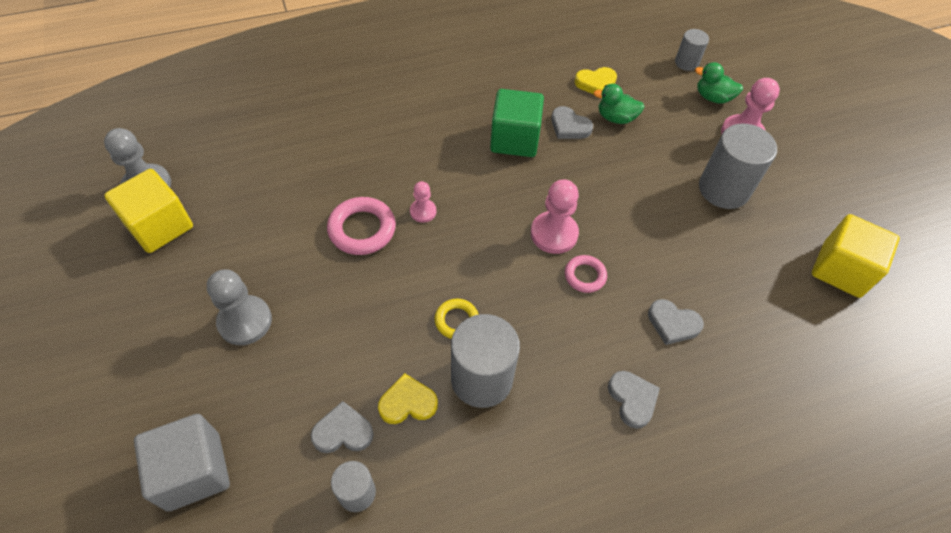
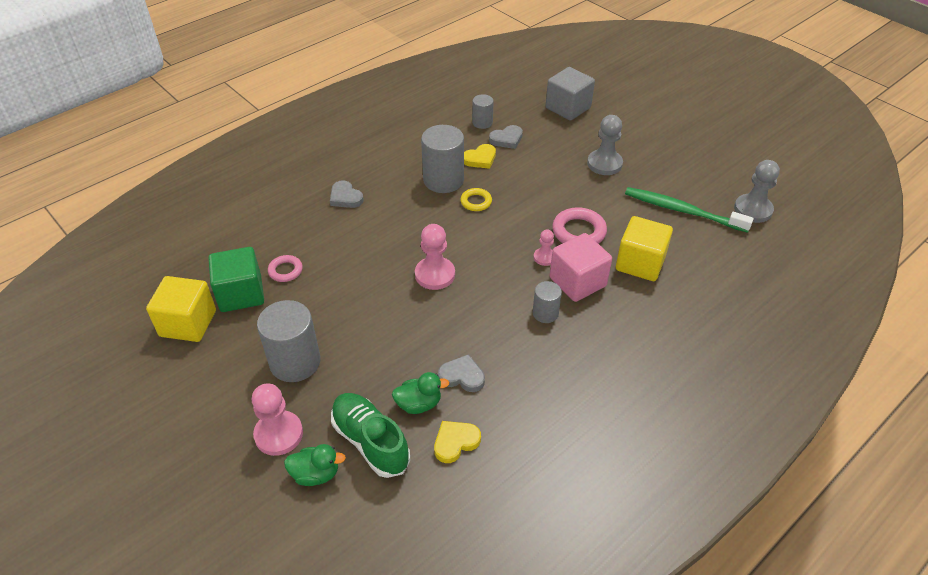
camera: 160 degrees right, 10 degrees down
(160, 226) = (712, 191): yellow cube -> yellow cube (640, 263)
(223, 213) = (682, 210): none -> green toothbrush
(408, 173) = (577, 282): none -> pink cube
(514, 139) = (507, 343): green cube -> green cube (241, 294)
(585, 276) = (399, 254): pink ring -> pink ring (285, 271)
(664, 105) = (370, 441): none -> green shoe
(673, 324) = (326, 244): grey heart -> none
(686, 63) = (355, 520): grey cylinder -> grey cylinder (545, 313)

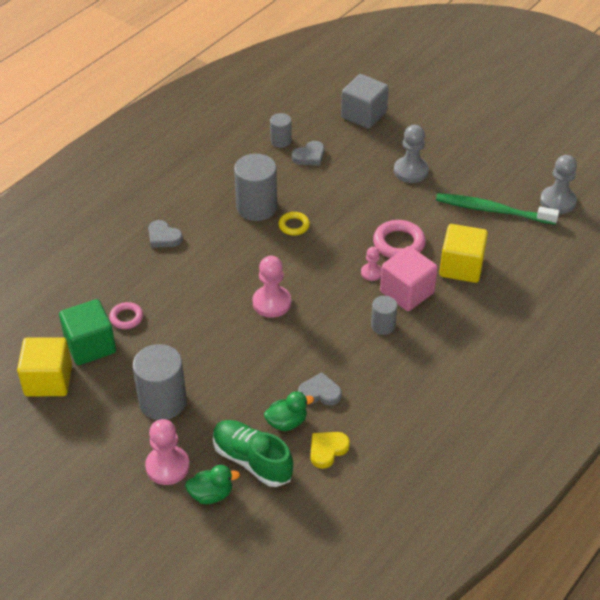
camera: 10 degrees left, 0 degrees up
(480, 159) = (287, 180): yellow heart -> none

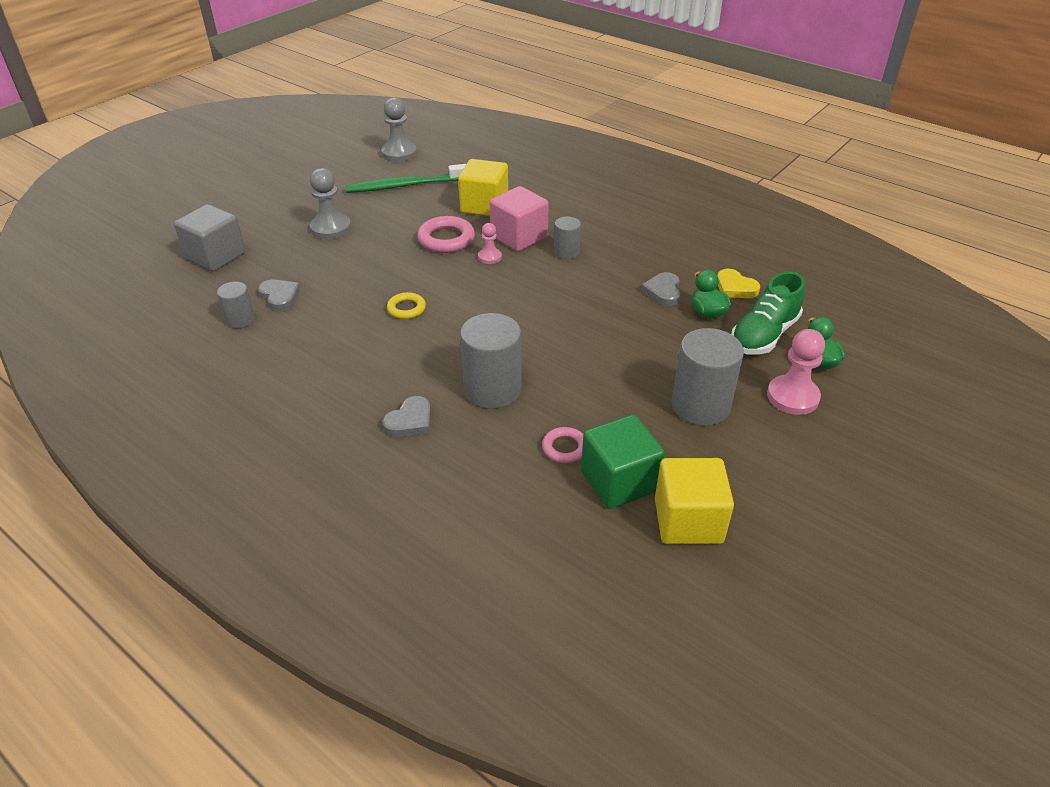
camera: 90 degrees left, 5 degrees down
(256, 207) = (366, 338): grey cylinder -> grey cylinder (492, 389)
(271, 303) = (535, 324): pink pawn -> none
(492, 210) = (405, 185): green toothbrush -> green toothbrush turned 60 degrees clockwise

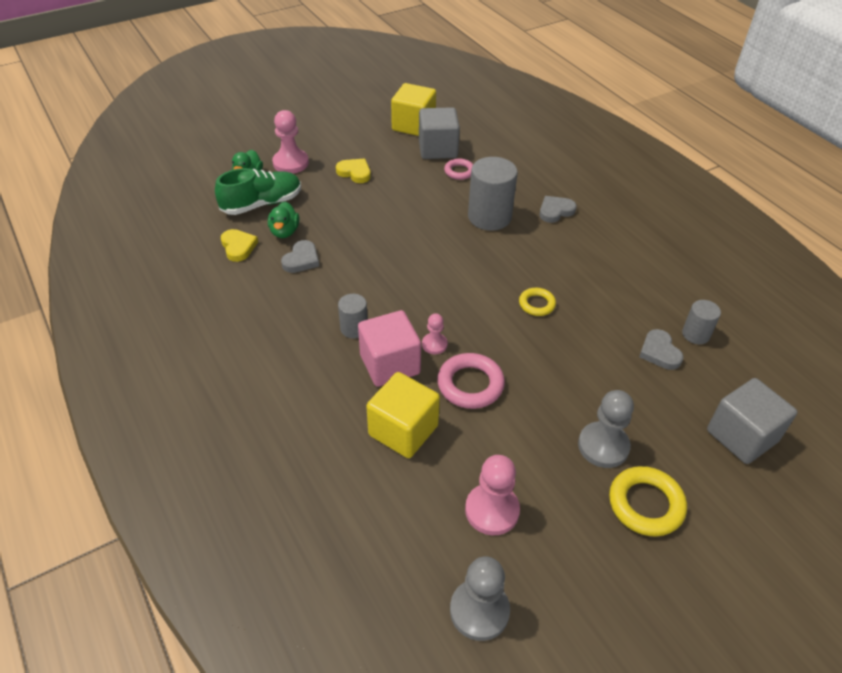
camera: 160 degrees left, 5 degrees up
(299, 208) = (645, 504): none -> yellow ring
(405, 185) = (492, 510): green toothbrush -> pink pawn
(619, 481) = (438, 149): green cube -> grey cube
(700, 406) = (355, 172): grey cylinder -> yellow heart

